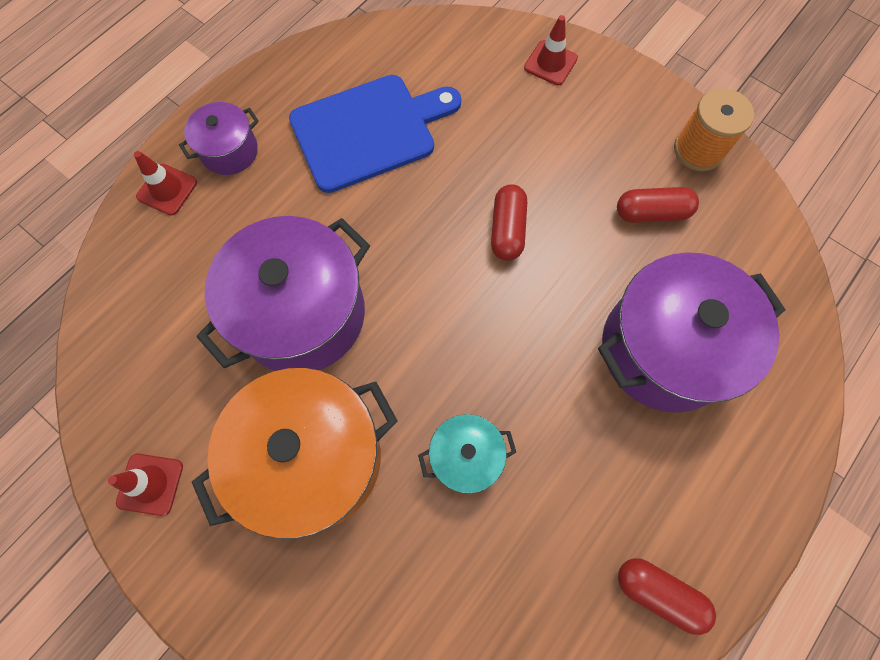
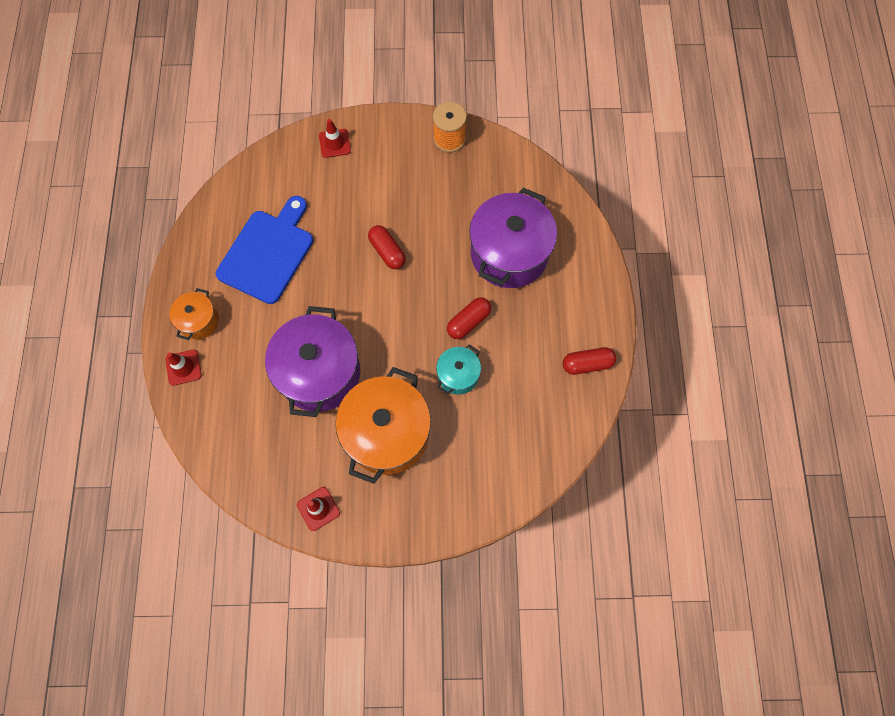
camera: 40 degrees left, 0 degrees up
(229, 151) = (199, 321): purple pot -> orange pot
(651, 213) = (451, 189): red capsule -> red capsule (468, 322)

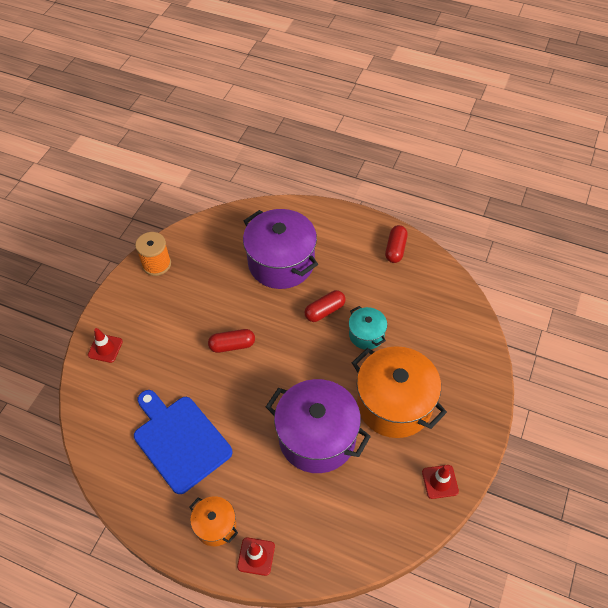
camera: 65 degrees left, 15 degrees down
(468, 322) = (325, 311): red capsule -> red capsule turned 75 degrees clockwise

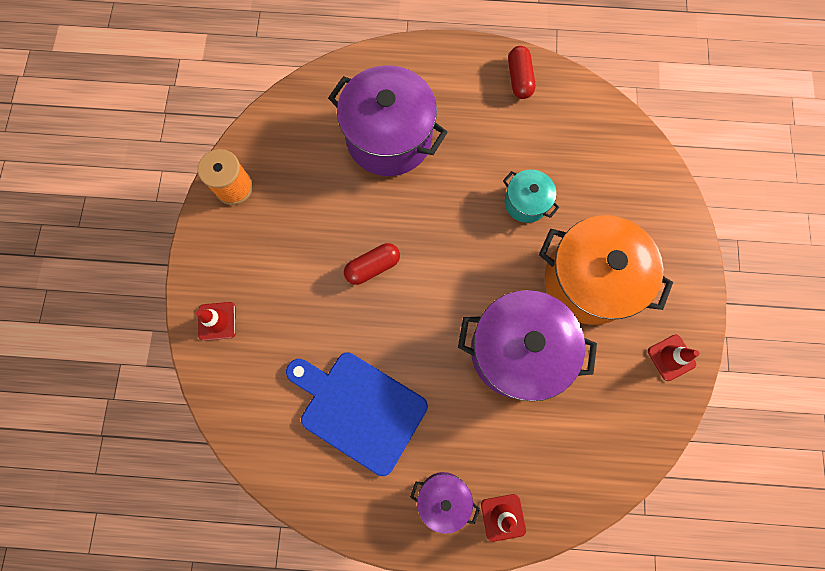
camera: 20 degrees left, 20 degrees up
(215, 526) = (443, 498): orange pot -> purple pot
(325, 311) = (466, 187): red capsule -> none

